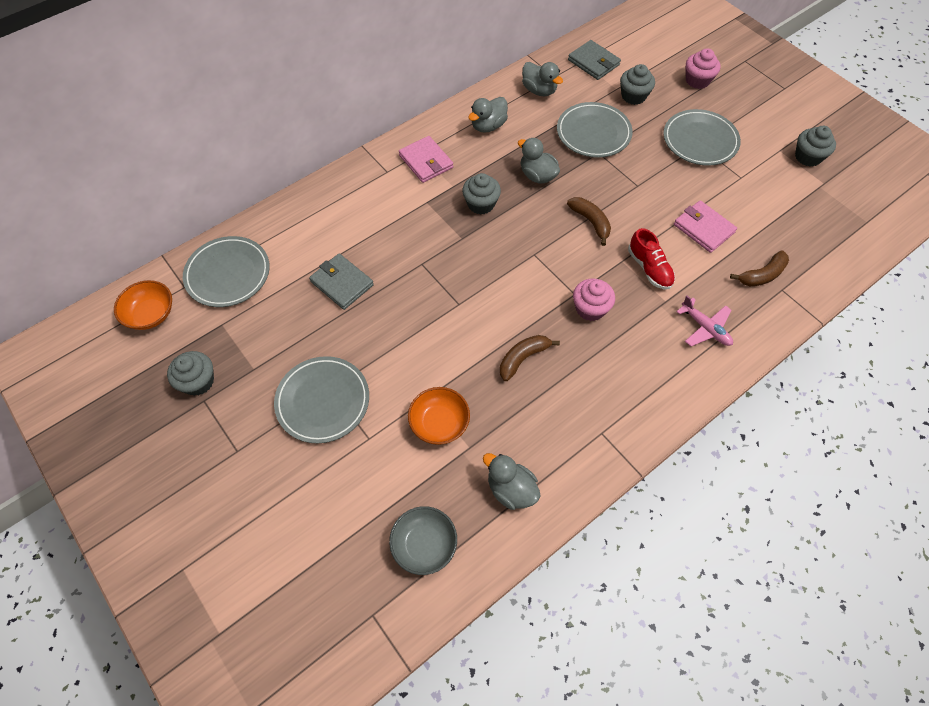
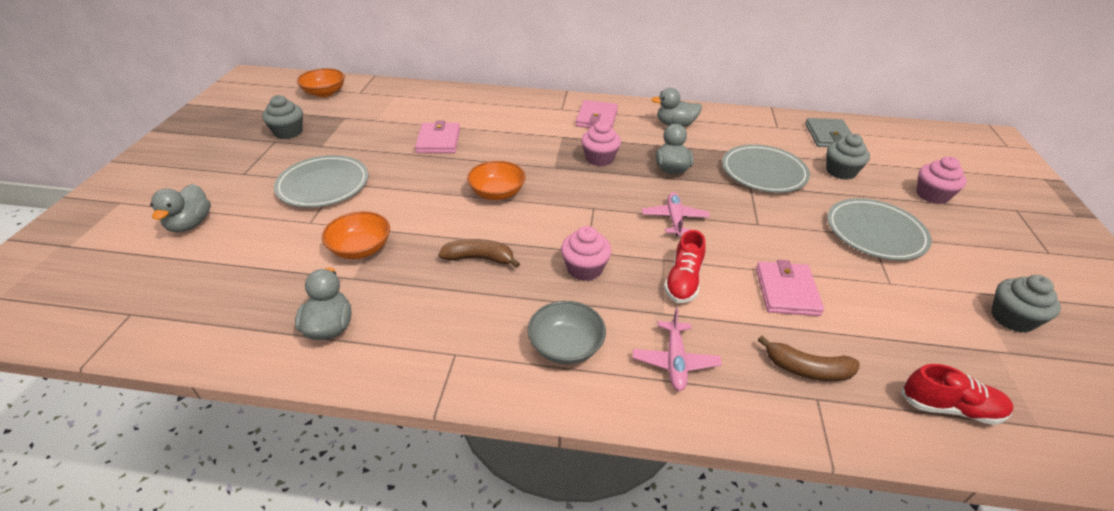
camera: 45 degrees right, 20 degrees down
(228, 274) = (389, 100): grey plate -> none
(342, 283) = (438, 141): grey wallet -> pink wallet
(424, 545) = (225, 306): grey bowl -> grey bowl (566, 346)
(457, 296) = (497, 193): none -> orange bowl
(481, 204) = (599, 158): grey cupcake -> pink cupcake
(539, 90) = (750, 128): grey duck -> grey duck (190, 224)
(590, 222) = (674, 219): brown banana -> pink plane
(831, 243) = (950, 407): none -> red shoe

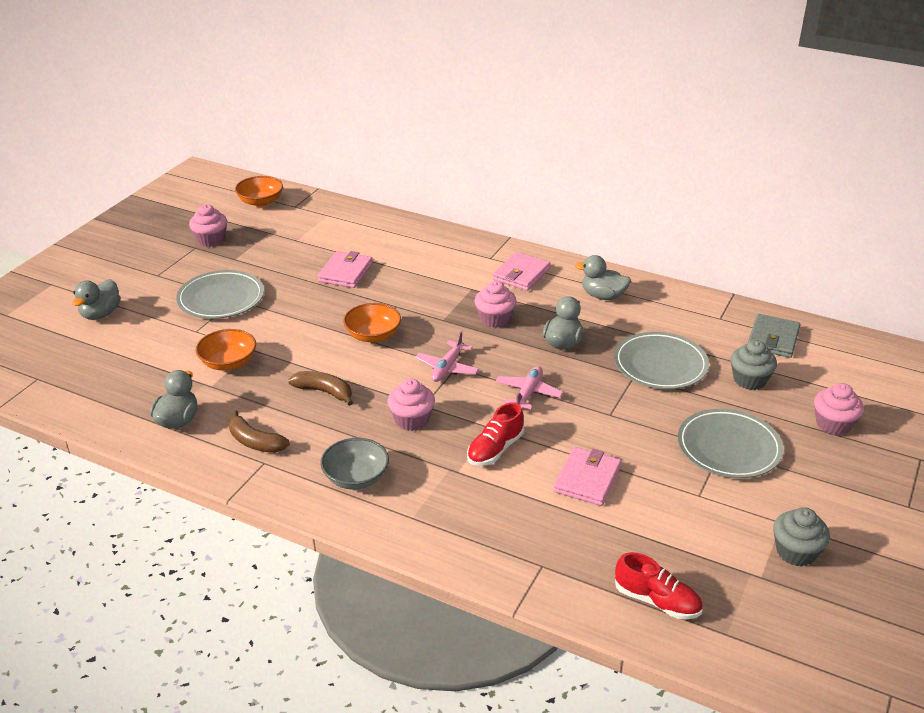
camera: 20 degrees right, 5 degrees down
(288, 132) = (211, 240): grey cupcake -> pink cupcake
(675, 361) = (440, 510): pink plane -> pink plane (447, 368)
(807, 369) = (552, 543): brown banana -> brown banana (255, 442)

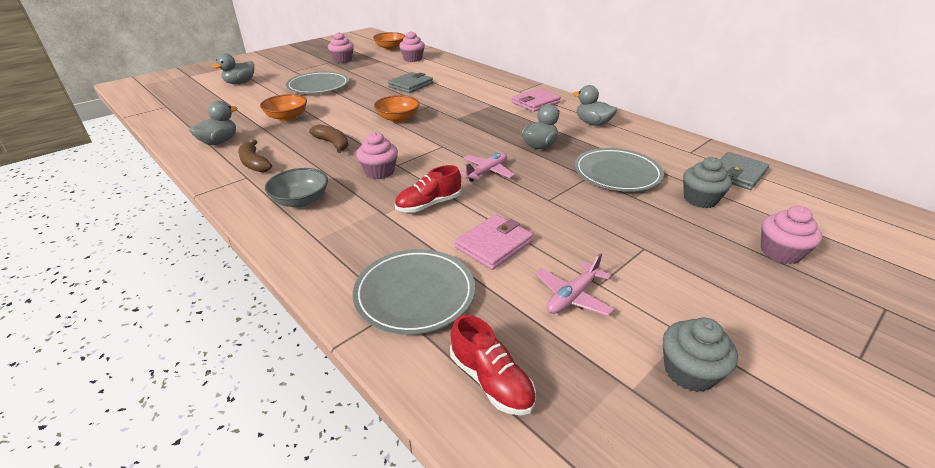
camera: 20 degrees right, 0 degrees up
(345, 272) = (410, 85): pink wallet -> grey wallet
(447, 368) = (435, 145): pink plane -> pink plane (572, 296)
(495, 319) = (495, 123): pink cupcake -> pink cupcake (412, 59)
(728, 448) = (652, 249): grey plate -> grey plate (415, 294)

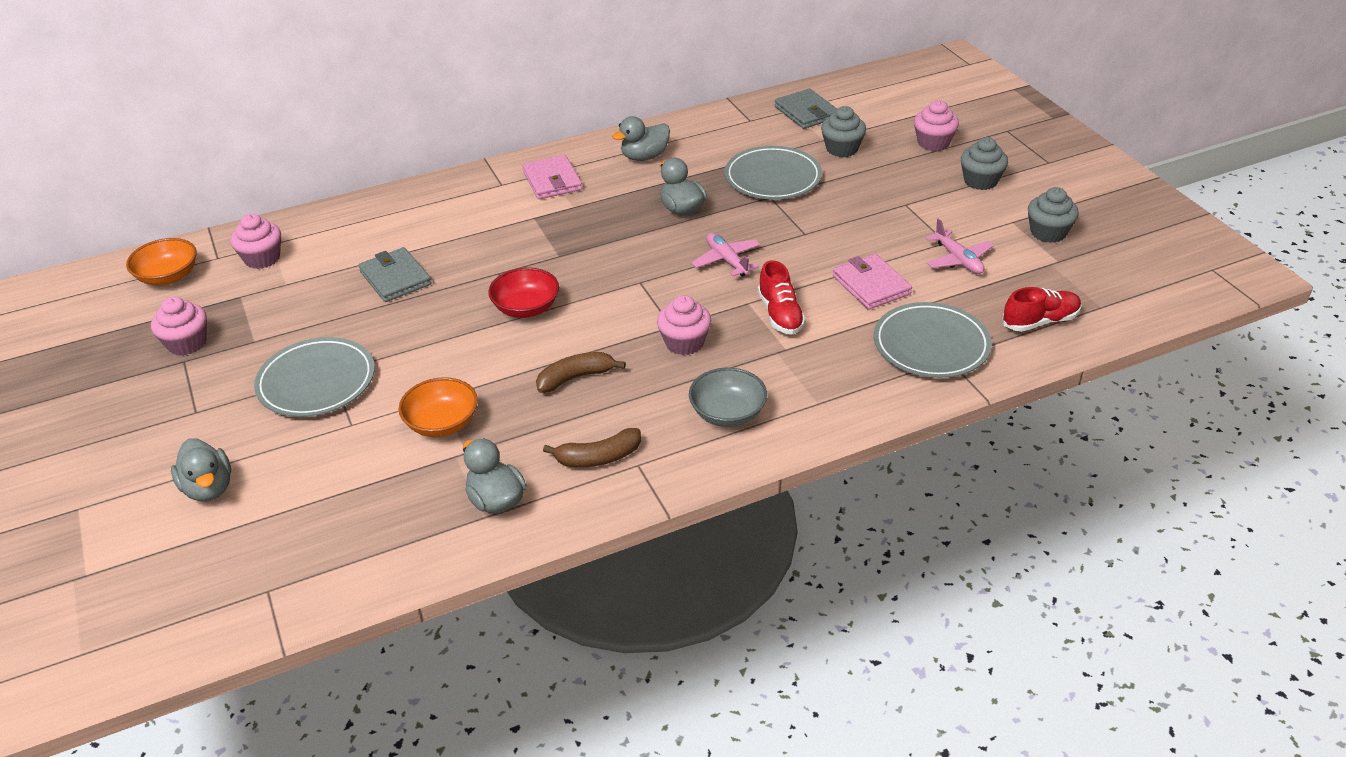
camera: 70 degrees left, 5 degrees up
(398, 119) = (526, 308): orange bowl -> red bowl
(744, 297) = (980, 181): none -> grey cupcake

